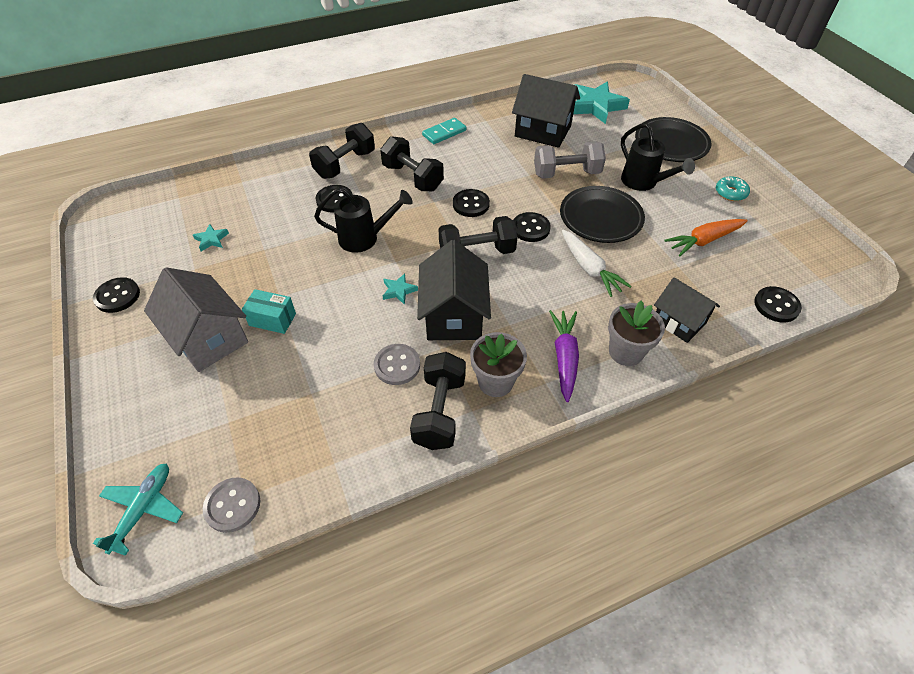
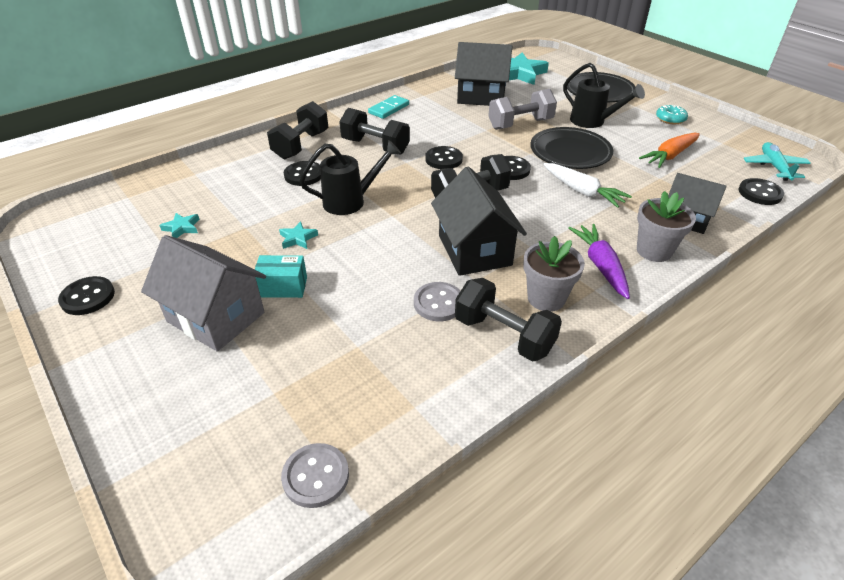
camera: 15 degrees left, 10 degrees down
(143, 509) = (204, 507): turquoise plane -> turquoise plane (774, 167)
(399, 291) = (408, 239): turquoise star -> turquoise star (298, 238)
(439, 412) = (504, 335): black dumbbell -> black dumbbell turned 45 degrees counterclockwise

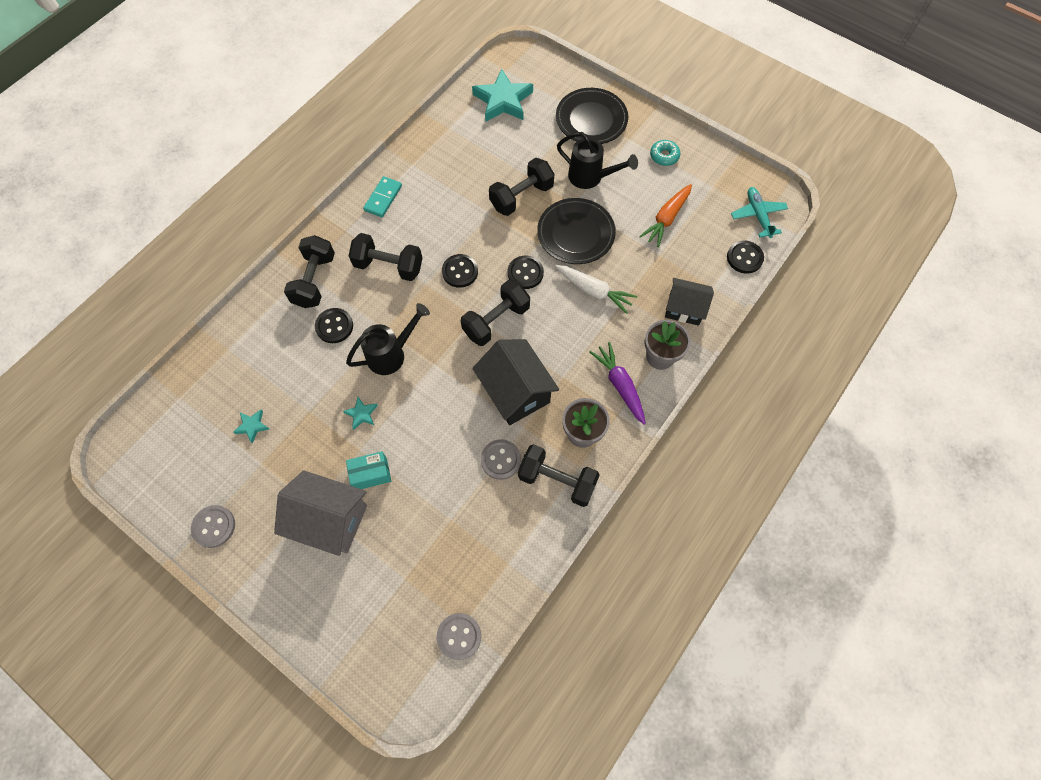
camera: 15 degrees left, 25 degrees up
(88, 297) = (214, 526): black button -> grey button
(481, 96) = (473, 155): black house -> none
(520, 124) = (521, 197): grey dumbbell -> black dumbbell

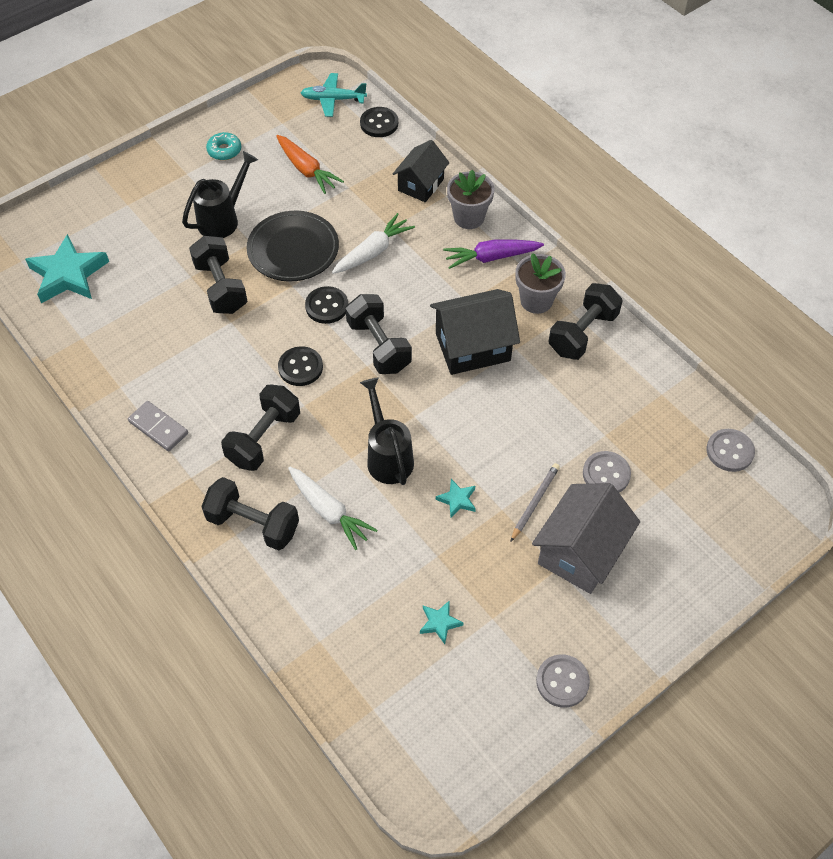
camera: 75 degrees left, 10 degrees down
(334, 326) = (329, 511): black button -> white carrot
(371, 474) = (535, 502): turquoise box -> grey pencil
(383, 198) = (158, 427): turquoise domino -> grey domino
(500, 460) = (548, 377): grey button -> grey button (606, 474)
(591, 120) = (142, 199): black plate -> none

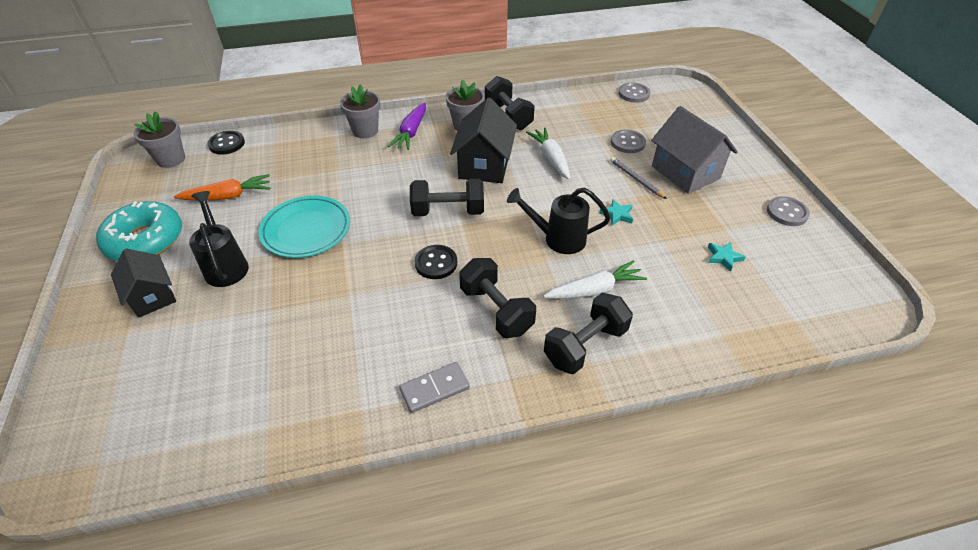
camera: 65 degrees left, 10 degrees down
(68, 274) = (168, 416): turquoise star -> none
(221, 287) = (304, 290): black dumbbell -> none
(224, 150) = (145, 240): turquoise donut -> turquoise donut, size x2.10
(293, 250) = (306, 230): black plate -> turquoise plate
(327, 306) = (384, 228): black button -> none
(333, 99) = (171, 159): turquoise plane -> grey flower pot
(373, 251) = (352, 186): white carrot -> white carrot (551, 158)
(421, 185) = (311, 143): black house -> black house (152, 296)

